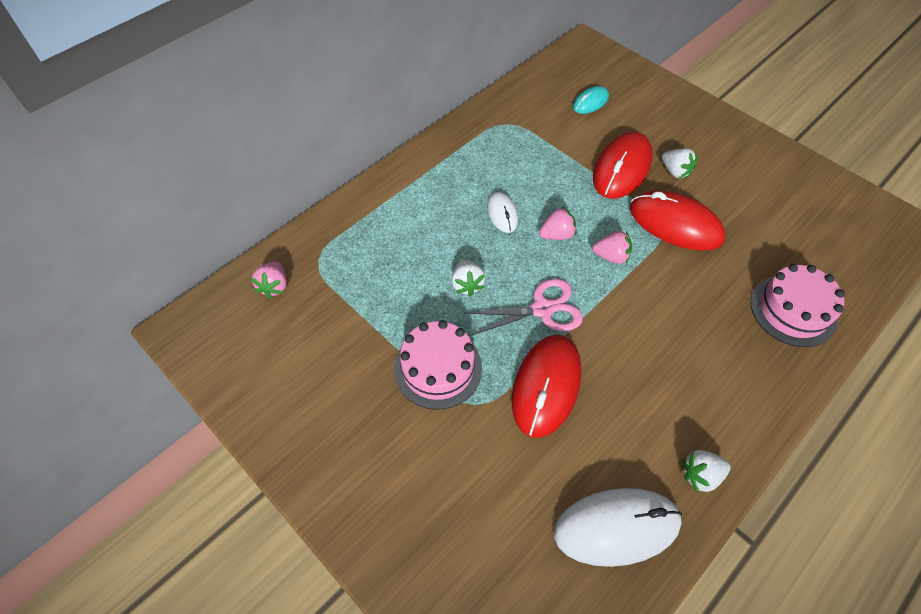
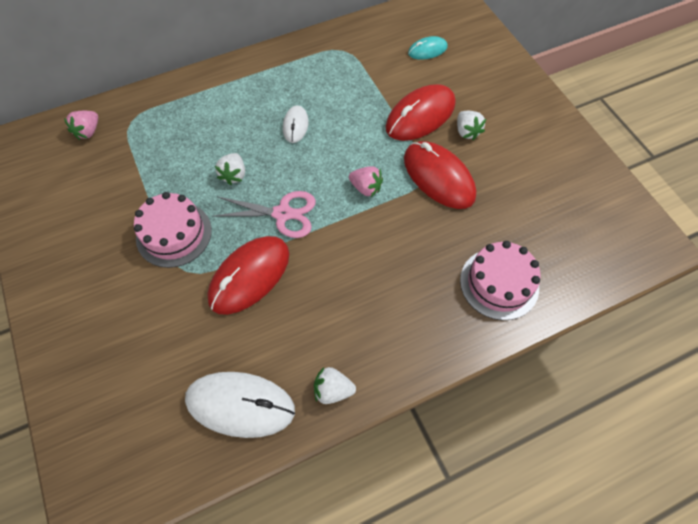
camera: 20 degrees right, 5 degrees up
(557, 235) = (330, 156): pink strawberry -> none

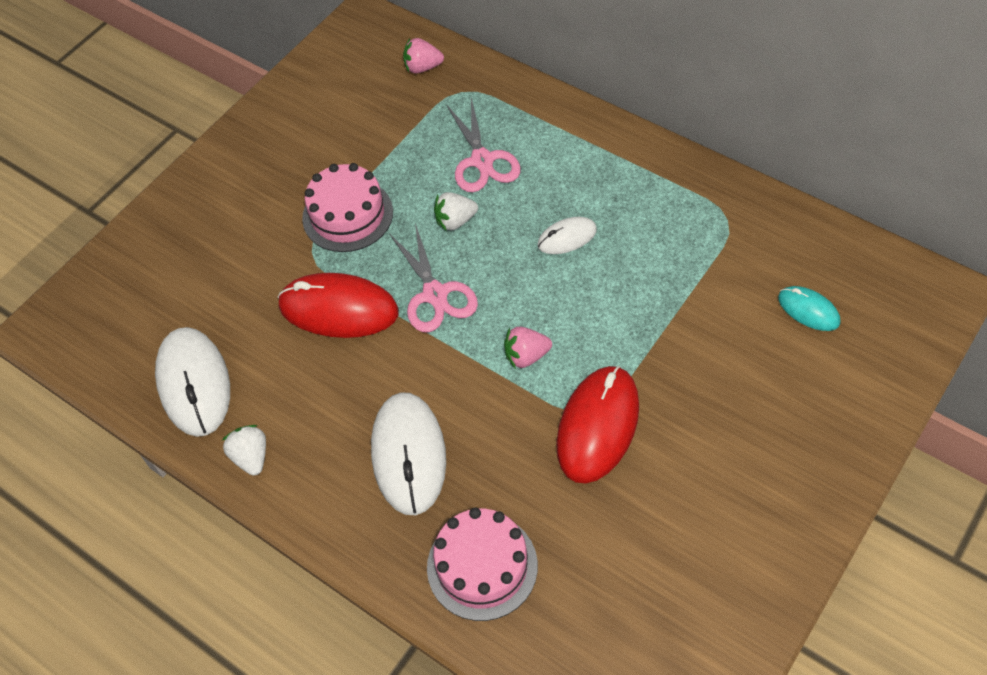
camera: 65 degrees right, 5 degrees down
(199, 138) = (482, 161): none -> pink scissors
(366, 188) = (526, 356): pink strawberry -> pink strawberry turned 75 degrees clockwise
(395, 287) = (409, 454): none -> white mouse
(420, 116) = (683, 358): red mouse -> none
(467, 132) = (698, 424): white strawberry -> none

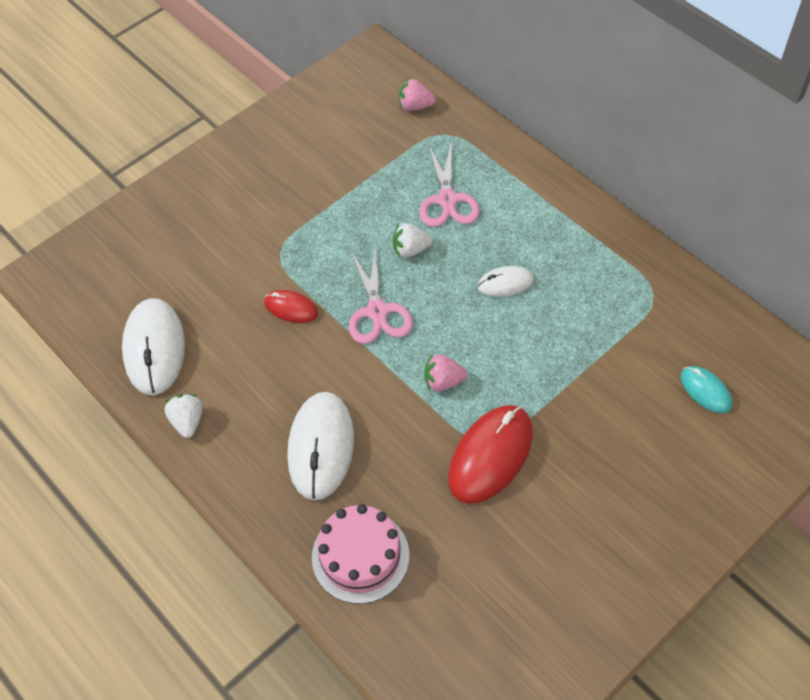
camera: 10 degrees right, 0 degrees up
(338, 309) = (291, 308): red mouse -> red mouse, size x0.53
(347, 215) = (318, 226): pink cake -> none

